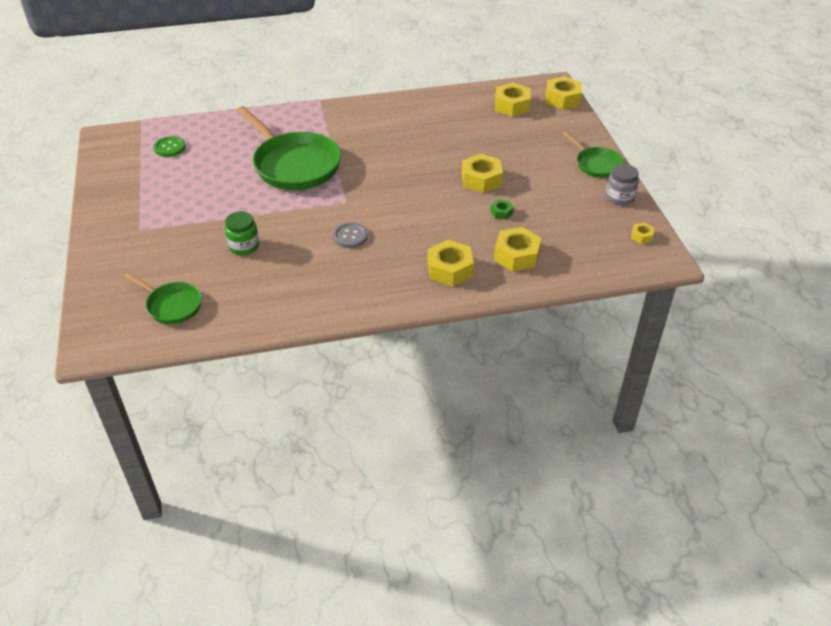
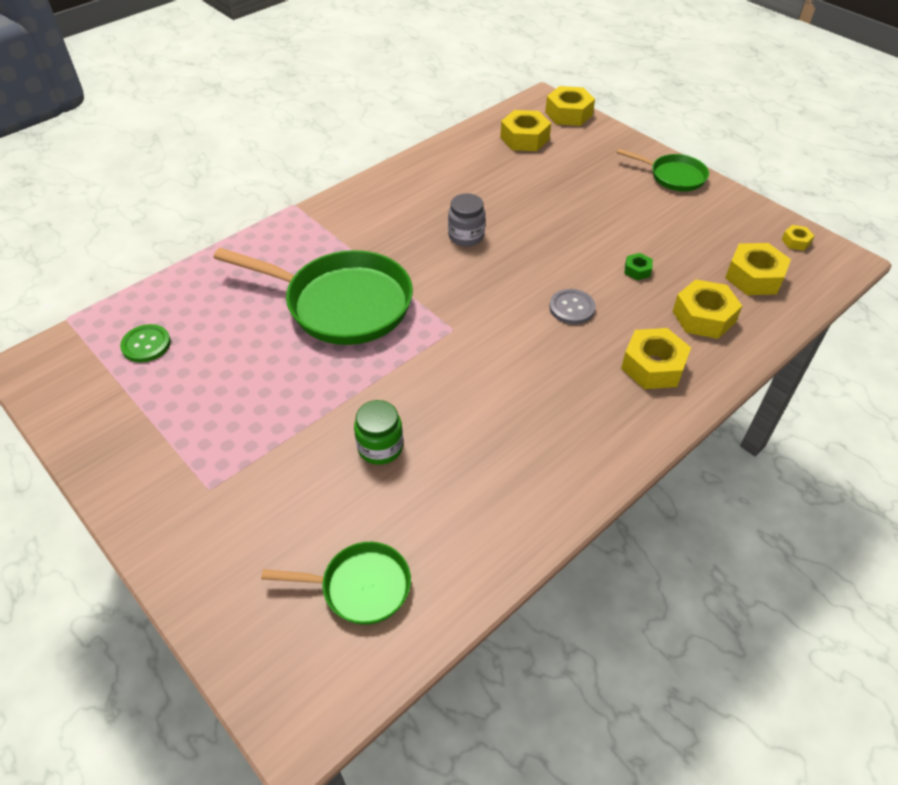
camera: 30 degrees left, 5 degrees up
(350, 236) = (501, 373): grey button -> grey button (572, 308)
(481, 179) = (577, 238): yellow nut -> yellow nut (754, 277)
(619, 197) = (732, 206): grey jar -> grey jar (466, 236)

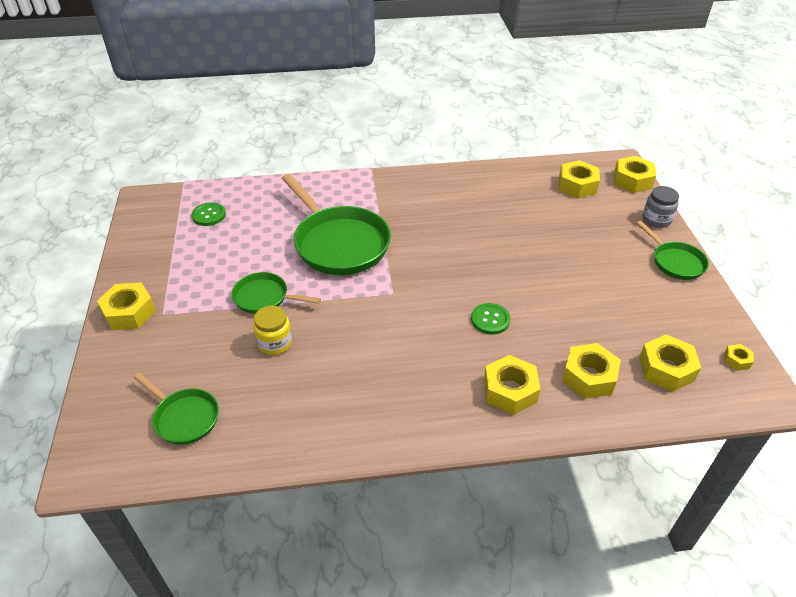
camera: 35 degrees right, 5 degrees down
(161, 511) = (129, 312): none -> yellow nut
(317, 405) = (264, 297): none -> green pan
(380, 447) = (275, 343): green jar -> yellow jar
(466, 236) = (463, 236): grey jar -> grey jar (656, 220)
(572, 308) = (490, 320): grey button -> green button
(637, 270) = (569, 317): green nut -> none

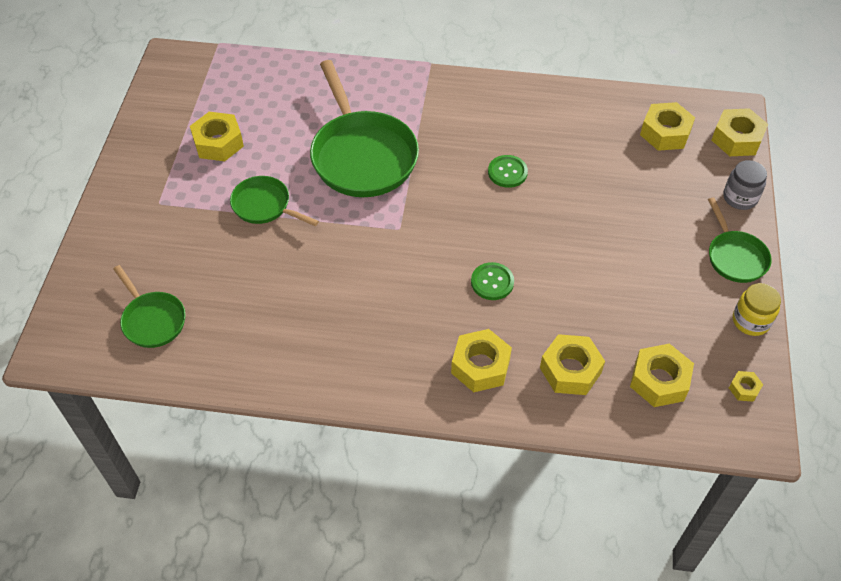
camera: 15 degrees right, 10 degrees up
(129, 312) = (126, 194): yellow nut -> yellow nut (218, 143)
(209, 215) = (234, 93): green button -> green button (507, 172)
(275, 343) = (260, 260): yellow jar -> yellow jar (751, 321)

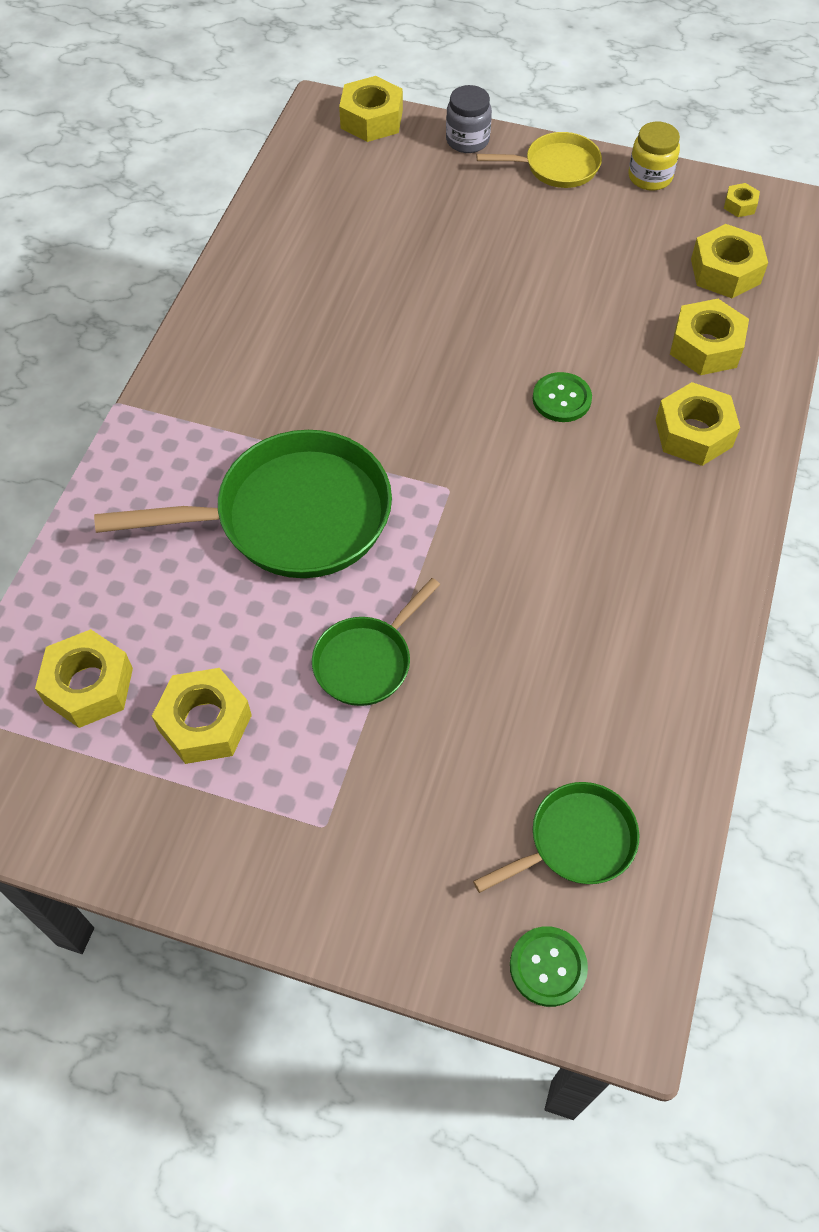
camera: 80 degrees left, 5 degrees up
(507, 172) = (371, 349): green button -> green button (548, 967)
(665, 133) = (343, 179): yellow nut -> yellow nut (89, 686)
(735, 257) = (556, 167): green pan -> yellow pan

